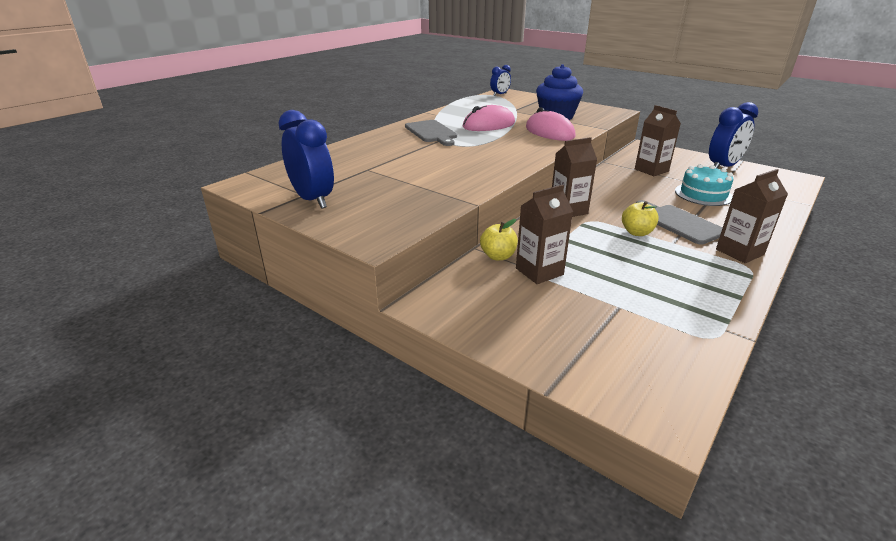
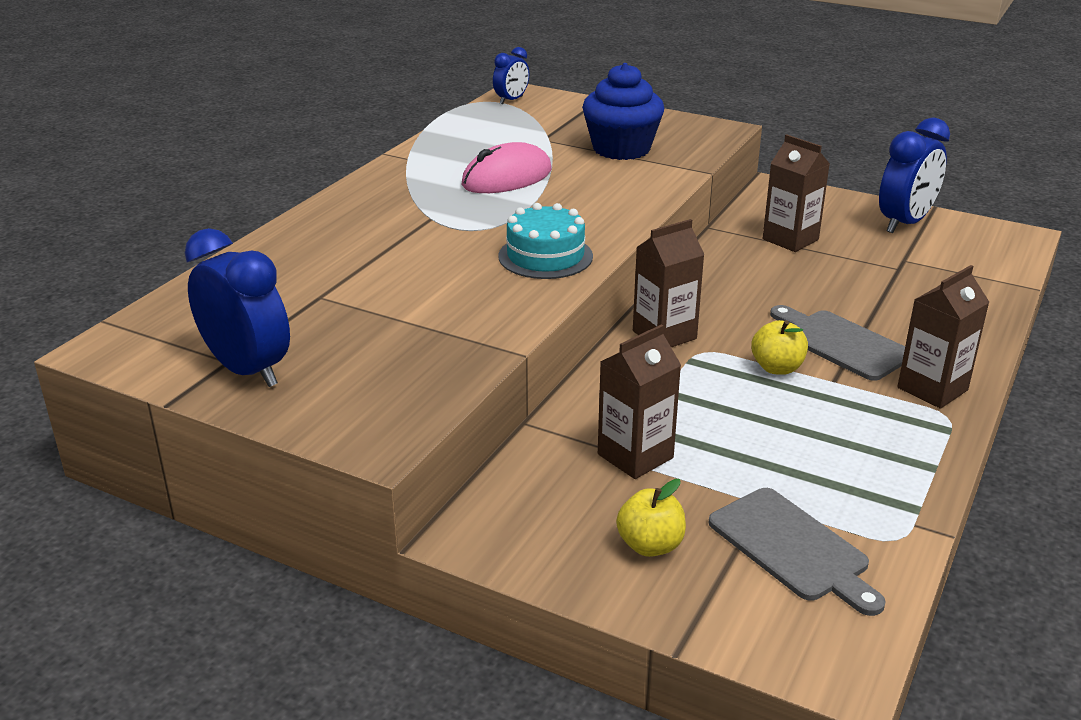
camera: 10 degrees left, 0 degrees up
(431, 132) = (409, 203): grey cutting board -> grey cutting board (792, 548)
(498, 256) = (565, 435): yellow apple -> yellow apple (650, 545)
(549, 132) = (615, 187): pink mouse -> none
(703, 194) = (875, 283): turquoise cake -> turquoise cake (545, 256)

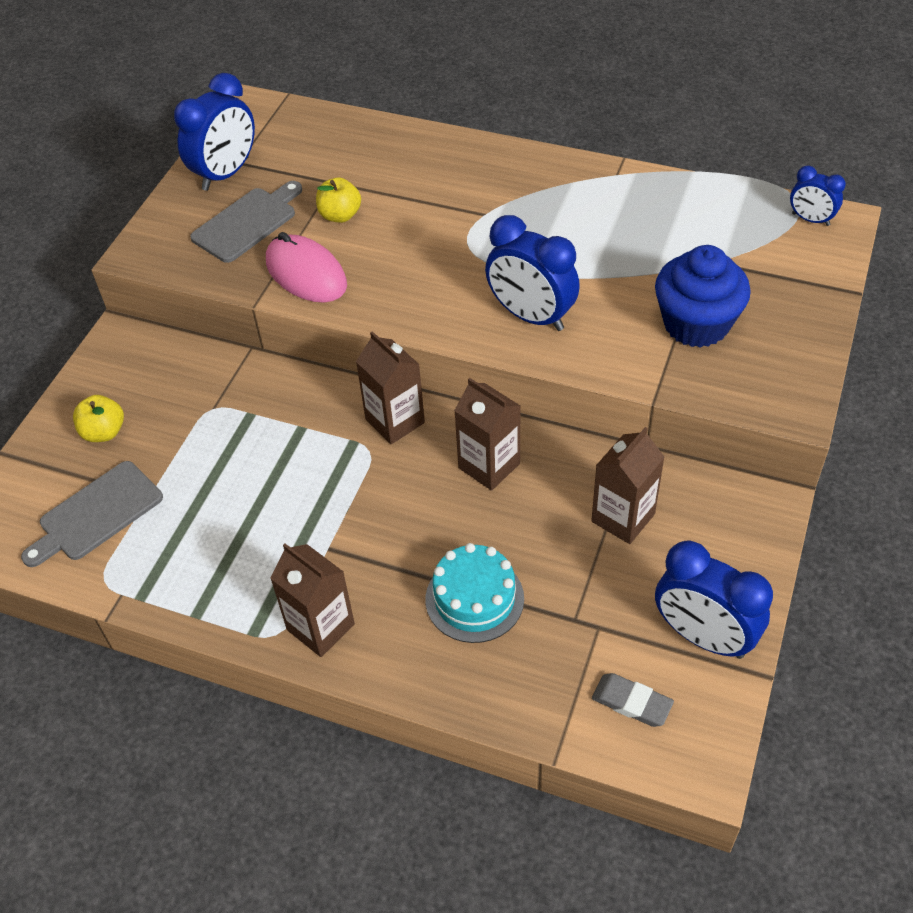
camera: 85 degrees right, 20 degrees up
(507, 178) = (589, 248): pink mouse -> pink mouse (306, 274)
(545, 256) = (422, 297): turquoise cake -> turquoise cake (474, 599)
(591, 209) = (531, 316): none -> blue clock
(635, 456) = (209, 415): brown carton -> brown carton (489, 466)
(777, 368) = (346, 505): yellow apple -> yellow apple (340, 215)
(841, 343) = (397, 556): grey cutting board -> grey cutting board (247, 223)
(972, 254) = (632, 702): none -> grey eraser

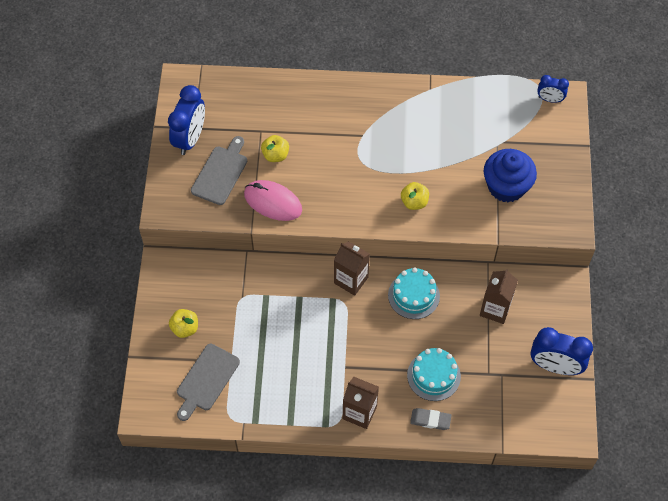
camera: 20 degrees left, 10 degrees up
(489, 466) = (413, 295): brown carton -> turquoise cake
(531, 316) = (414, 202): blue clock -> yellow apple
(632, 702) = (530, 410): grey eraser -> grey eraser (430, 420)

